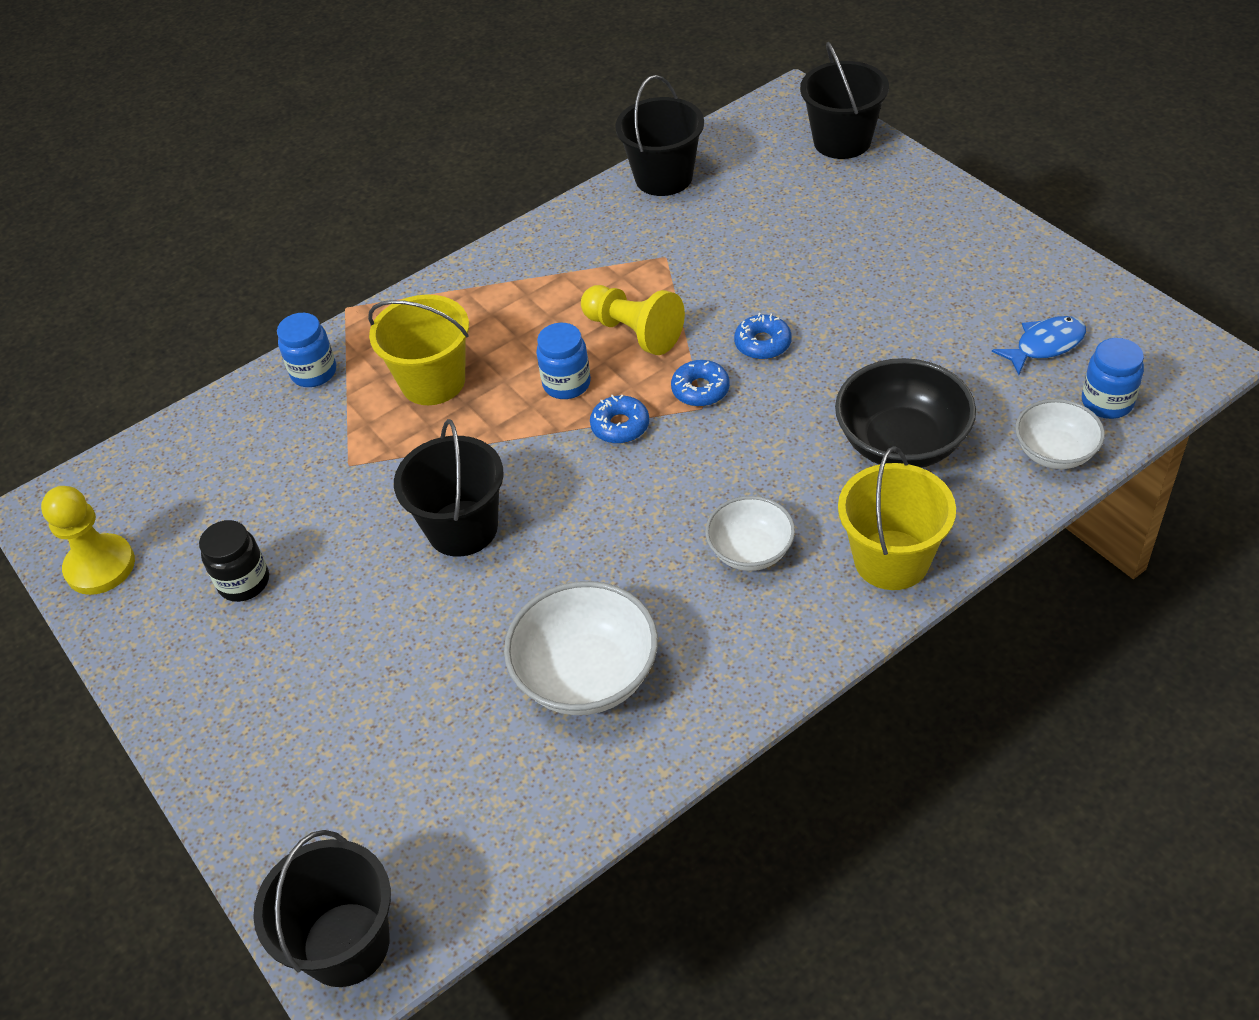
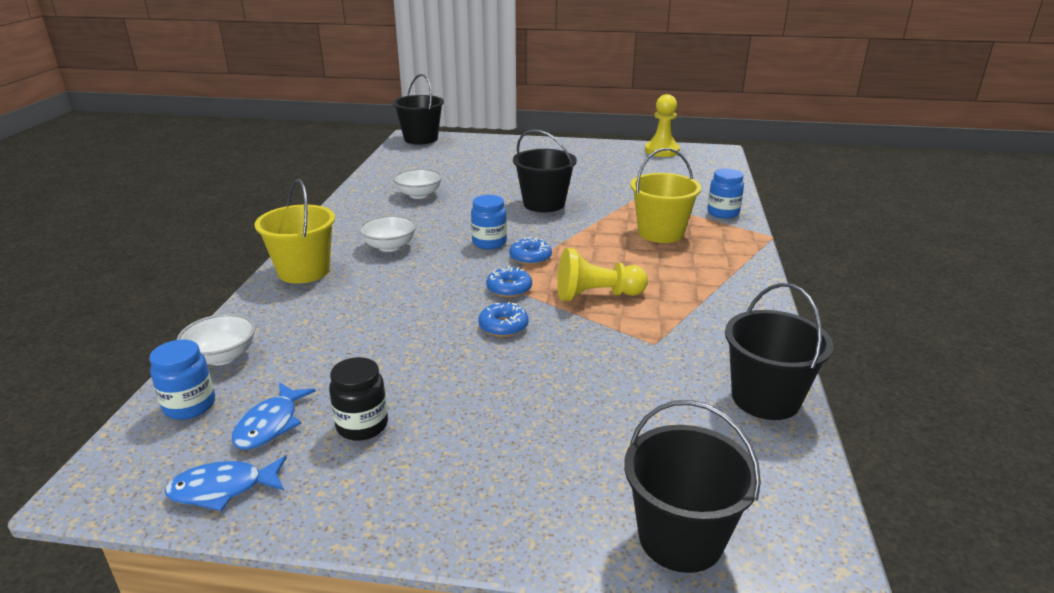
camera: 130 degrees right, 20 degrees down
(244, 582) = (601, 165): black jar -> black jar (362, 426)
(566, 384) = (590, 259): blue jar -> blue jar (489, 243)
(587, 676) = (419, 195): white bowl -> white bowl, size x0.62
(901, 443) = (344, 317): black bowl -> none
(1105, 307) = (223, 489): none -> blue fish

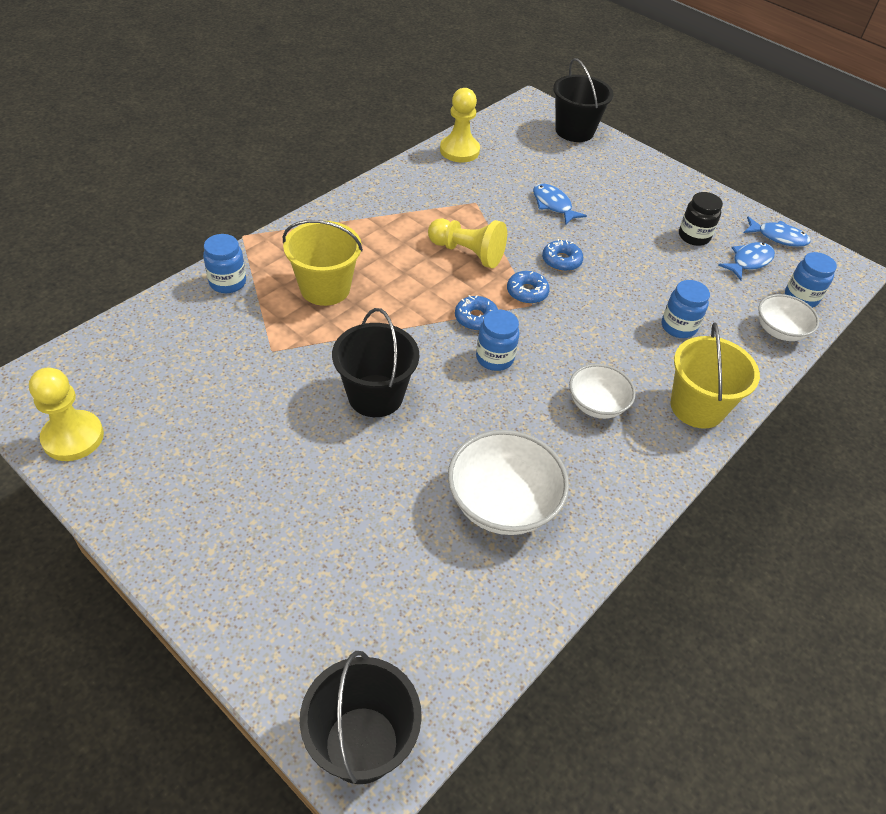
camera: 150 degrees left, 20 degrees up
(342, 318) = (678, 327): none -> blue jar
(419, 195) = (502, 503): white bowl -> white bowl, size x1.61
(572, 382) = (553, 205): none -> blue fish
(765, 398) = (459, 151): black bucket -> yellow pawn

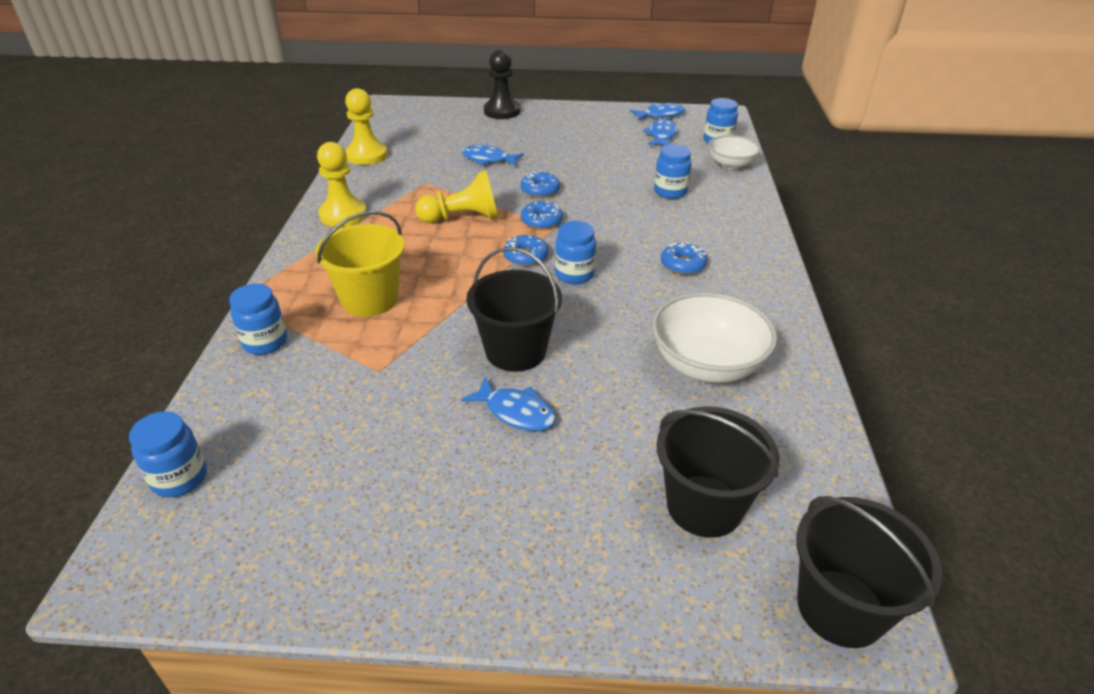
camera: 35 degrees left, 10 degrees down
(73, 437) = (251, 568): yellow pawn -> yellow pawn (343, 215)
(93, 352) = (180, 478): none -> blue jar
(322, 443) = (516, 412): none -> blue fish
(574, 131) = (443, 109): black bucket -> black bucket (704, 506)
(597, 405) = (683, 265): white bowl -> blue donut
(624, 158) = (502, 111): none -> black pawn
(694, 236) = (609, 137): black jar -> none
(697, 407) = (744, 231): yellow bucket -> none

